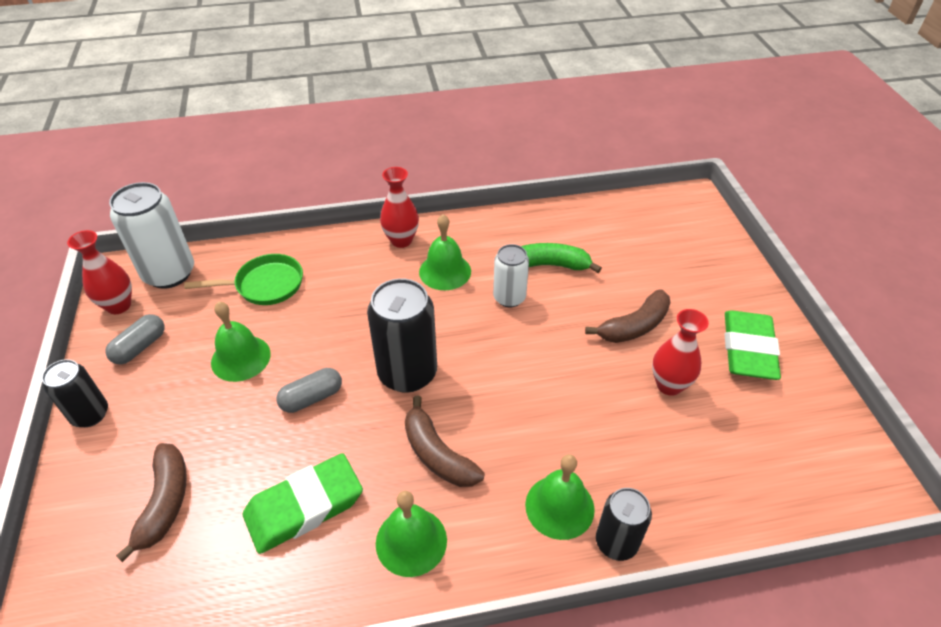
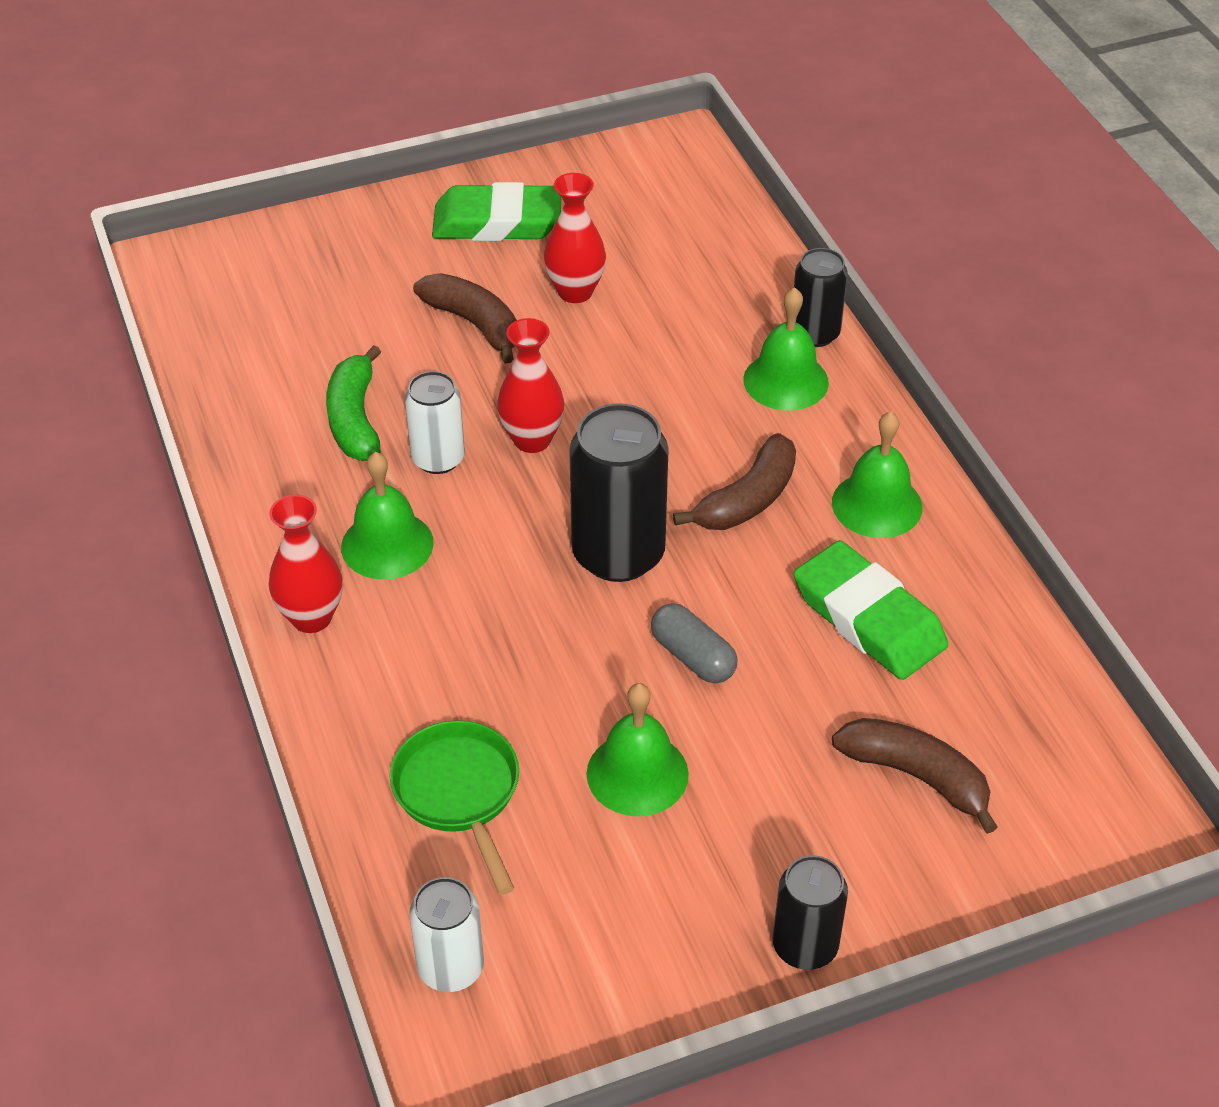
camera: 100 degrees left, 0 degrees up
(119, 306) = (554, 1020): red vase -> red vase (532, 440)
(140, 347) = (647, 935): grey capsule -> none
(165, 503) = (916, 776): brown banana -> brown banana turned 45 degrees clockwise
(169, 273) = (451, 968): white can -> white can, size x0.60

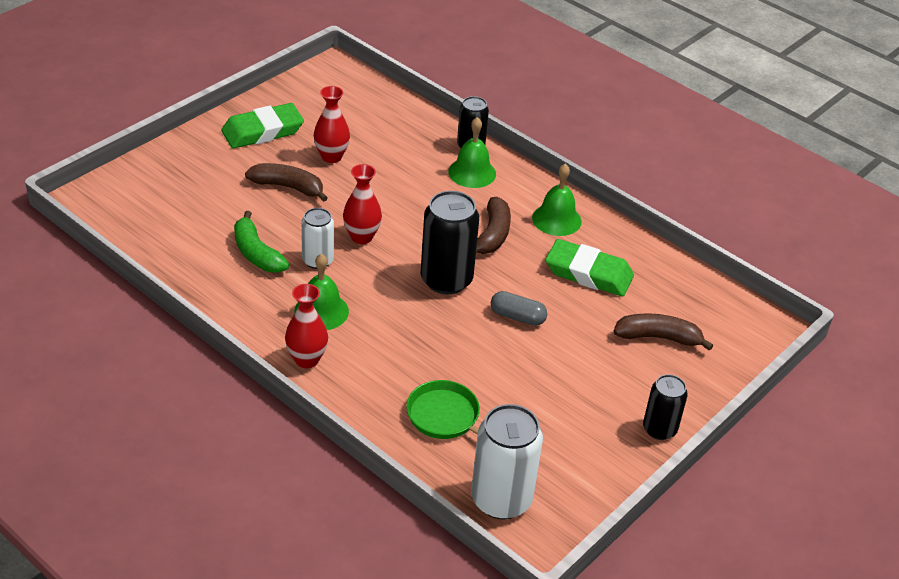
camera: 30 degrees left, 5 degrees down
(451, 968) = (501, 499): white can -> white can, size x1.66
(637, 773) = (528, 379): green bell -> none

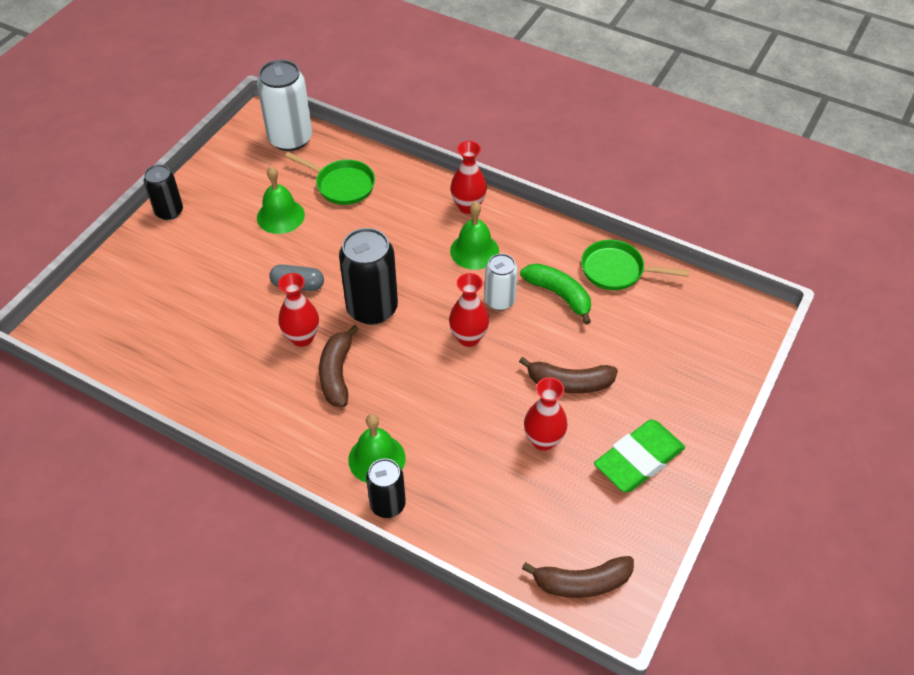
camera: 170 degrees right, 10 degrees up
(185, 262) = (616, 270): none -> green pan
(520, 269) = (302, 337): none -> red vase
(556, 219) = (270, 412): green bell -> green bell (280, 216)
(588, 273) = (232, 349): green eraser -> none
(658, 337) = (164, 294): brown banana -> brown banana (581, 582)

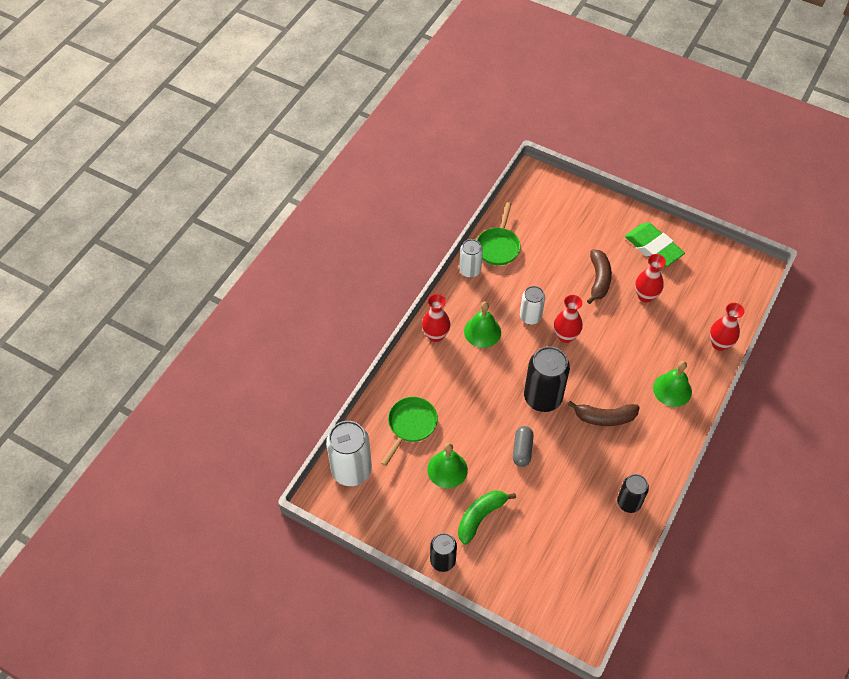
camera: 90 degrees left, 5 degrees up
(302, 337) = (574, 443): red vase -> red vase (719, 344)
(387, 504) = (705, 382): black can -> black can (629, 502)
(559, 295) = (523, 281): green banana -> green banana (480, 516)
(572, 240) = (470, 270): none -> white can
(581, 582) = (740, 282): brown banana -> none

